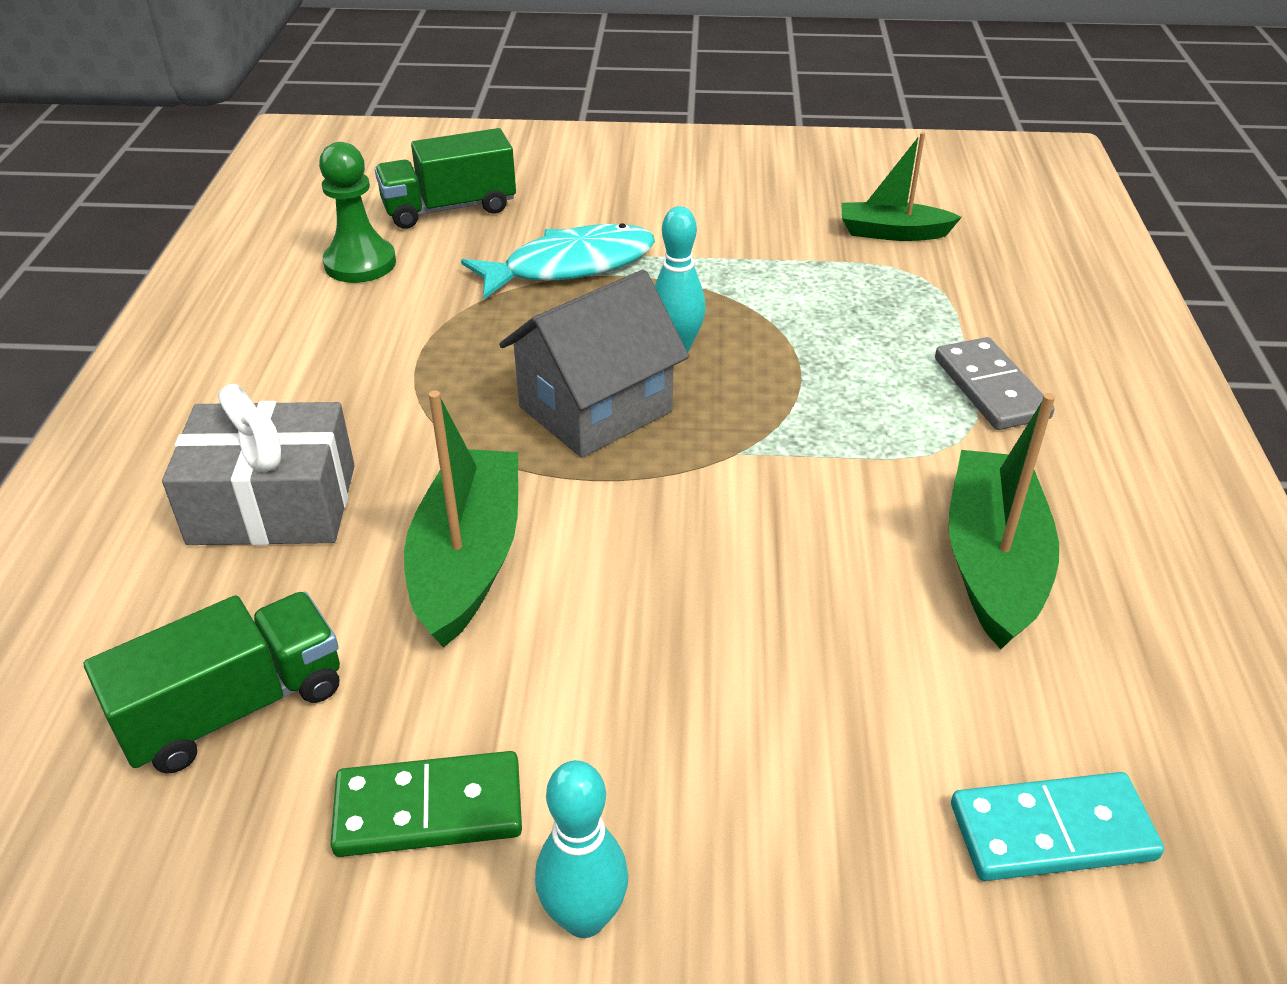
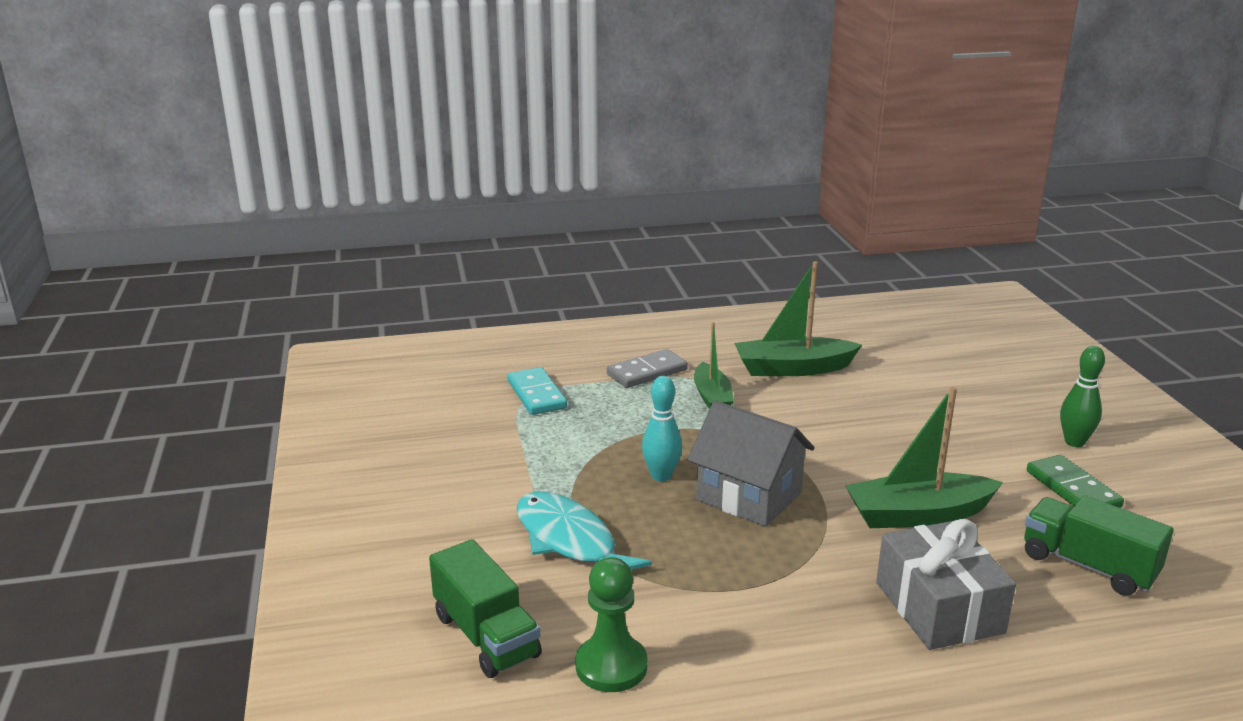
camera: 105 degrees left, 15 degrees down
(584, 917) = (1074, 442): turquoise bowling pin -> green bowling pin
(893, 233) = (471, 409): green boat -> green boat (712, 397)
(1052, 832) = (933, 355): turquoise domino -> turquoise domino (536, 394)

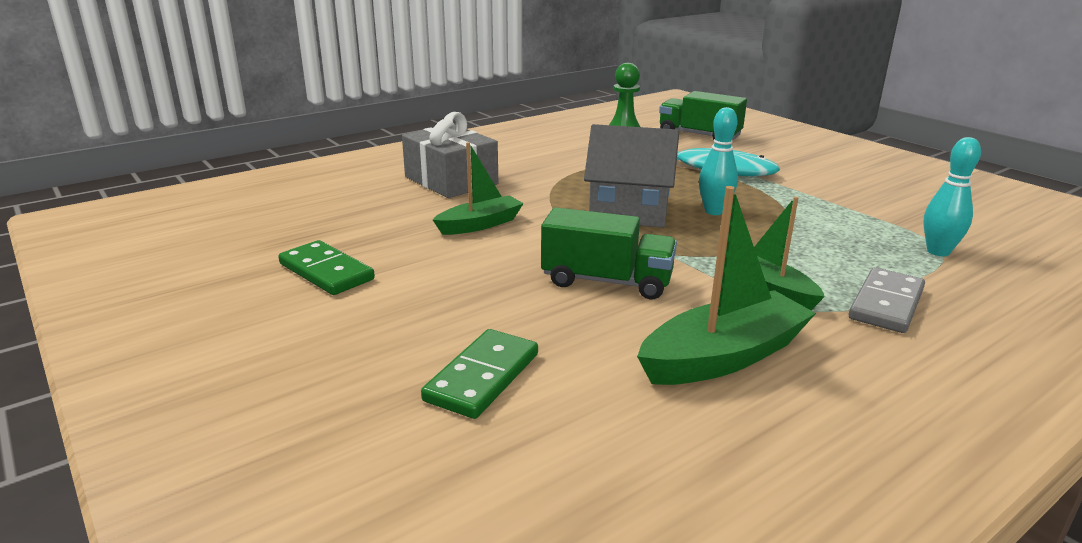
camera: 155 degrees right, 0 degrees up
(536, 394) = (938, 252): turquoise domino -> turquoise bowling pin
(918, 515) = (480, 224): green boat -> green boat, size x0.65
(946, 388) = (483, 377): none -> green domino
(1074, 442) = (303, 327): green bowling pin -> none
(1088, 566) = (334, 217): green truck -> green truck (606, 281)

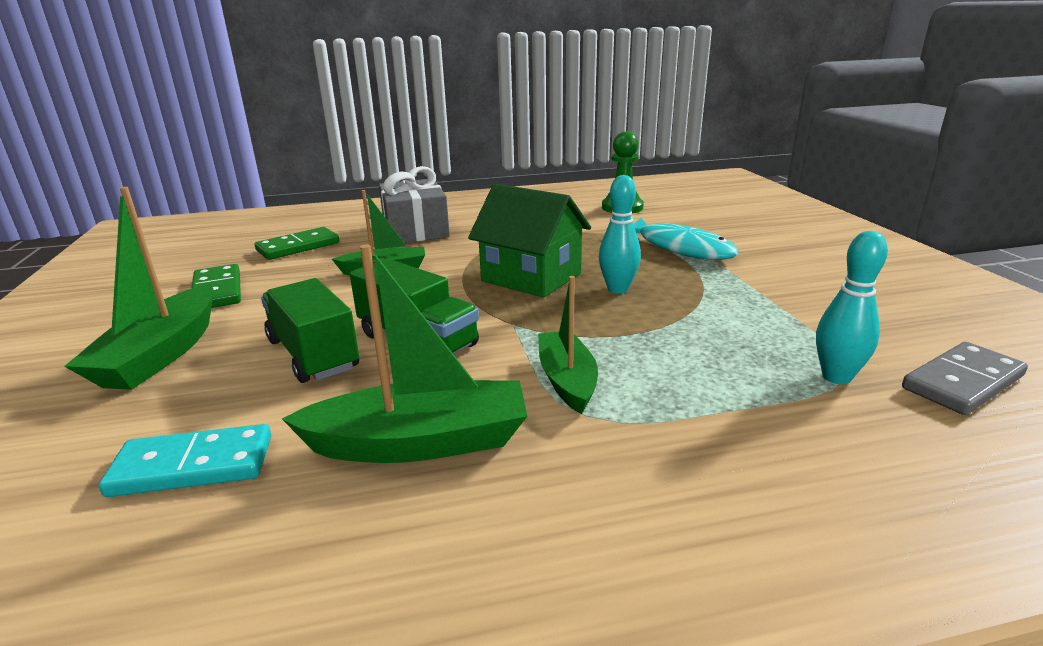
camera: 25 degrees right, 0 degrees up
(369, 340) = (162, 353): none -> green boat
(483, 377) = (191, 407): green domino -> green domino (298, 247)
(563, 419) = (193, 465): none -> turquoise domino
(629, 211) = (531, 277): grey house -> green house
(699, 135) = (703, 213): green truck -> green truck (313, 354)
(886, 304) = (683, 426): grey domino -> grey domino (962, 382)

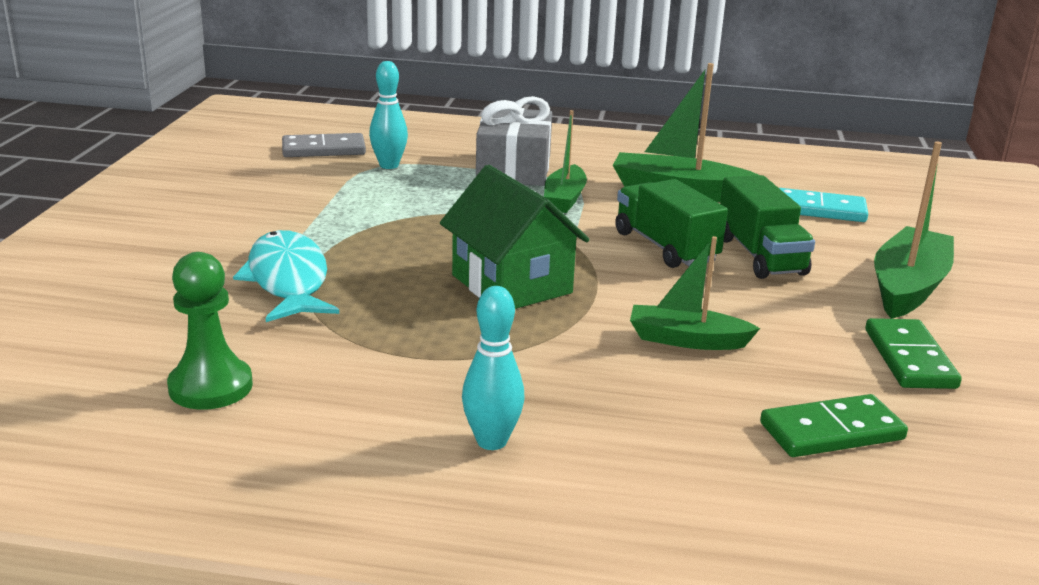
camera: 160 degrees left, 0 degrees up
(415, 230) = (620, 426): grey gift -> grey gift (514, 169)
(617, 289) = (438, 249): turquoise bowling pin -> turquoise bowling pin (491, 441)

